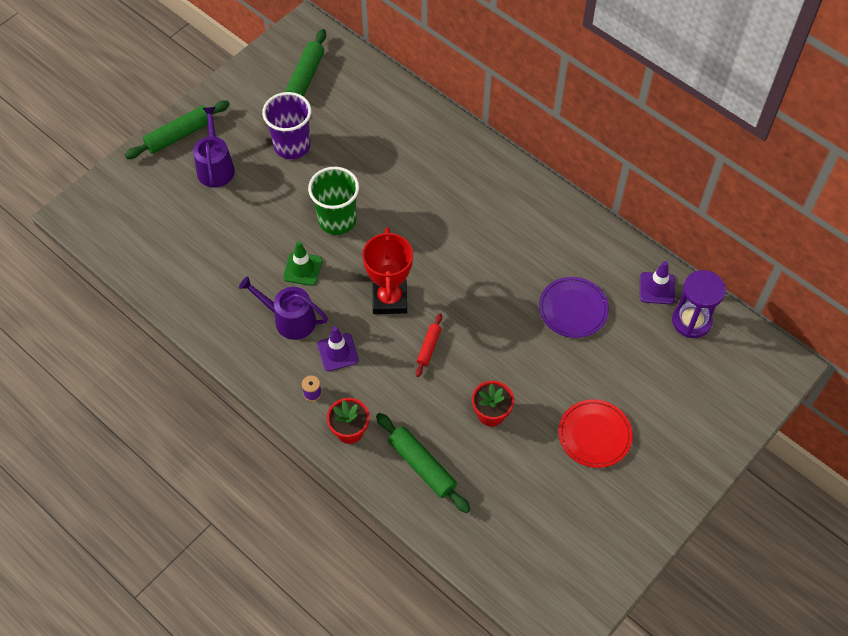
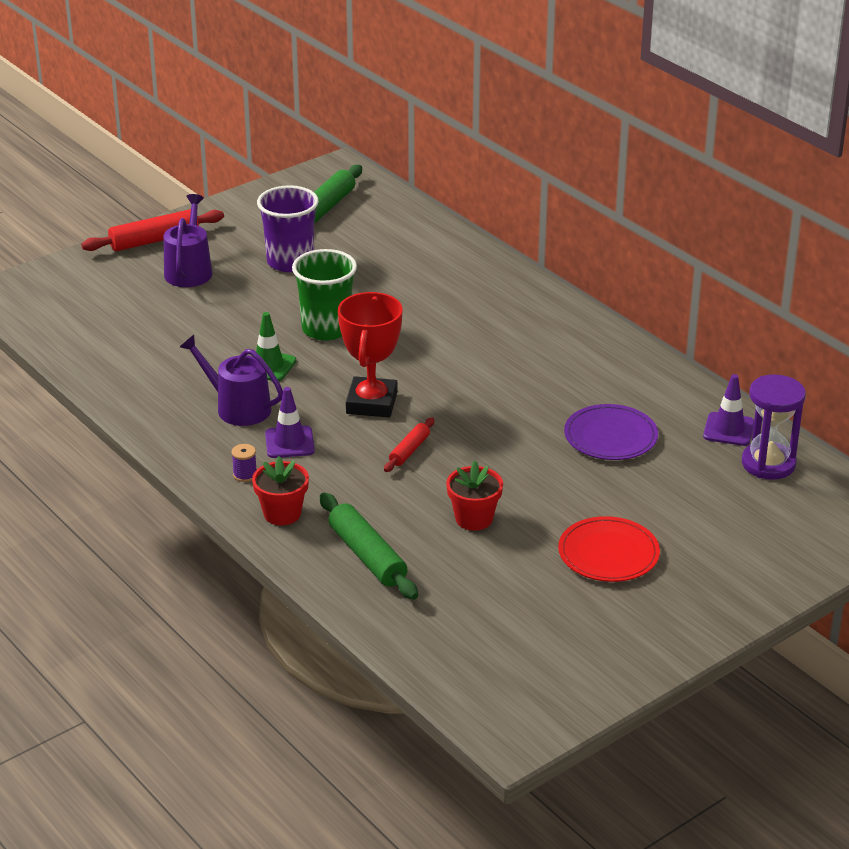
camera: 10 degrees right, 25 degrees down
(179, 135) = (154, 240): green rolling pin -> red rolling pin

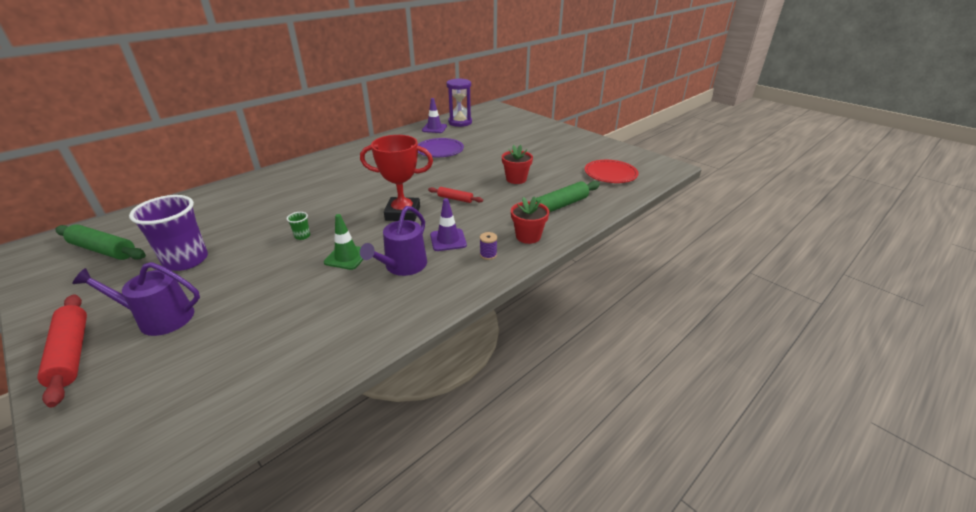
camera: 95 degrees left, 0 degrees up
(326, 329) = (302, 236): green cup -> green cup, size x0.41
(608, 553) = (533, 150): red plate -> red plate (610, 174)

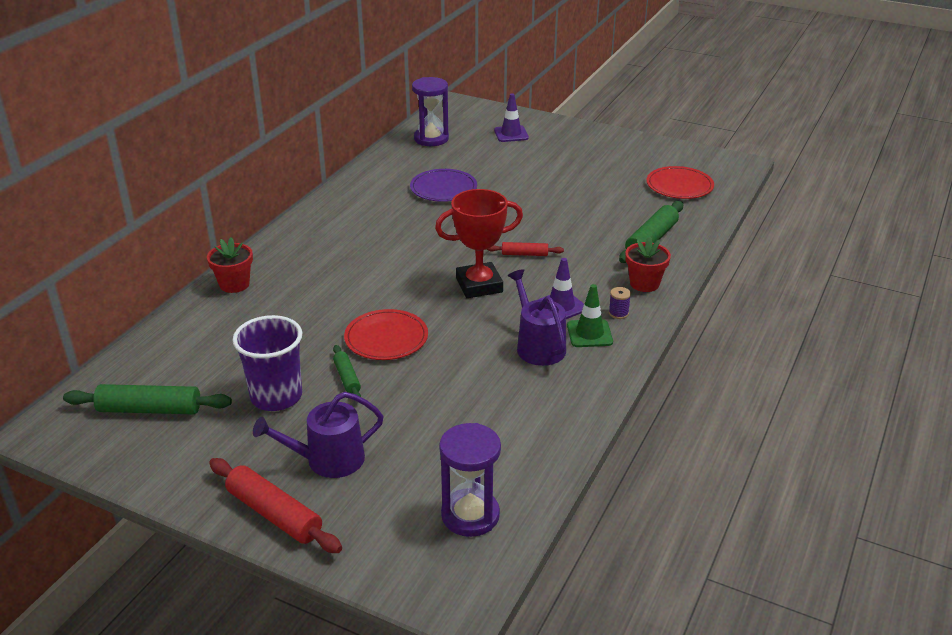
camera: 20 degrees left, 0 degrees up
(201, 403) = (470, 515): none -> purple hourglass
(245, 258) = (347, 378): none -> green rolling pin
(302, 236) = (386, 338): green cup -> red plate
(347, 257) = (466, 350): green traffic cone -> green traffic cone (589, 334)
(402, 266) = (538, 346): purple watering can -> purple watering can turned 150 degrees clockwise
(434, 128) = (404, 155): purple traffic cone -> purple traffic cone (511, 134)
(516, 179) = (575, 214): red flower pot -> red flower pot (234, 284)

